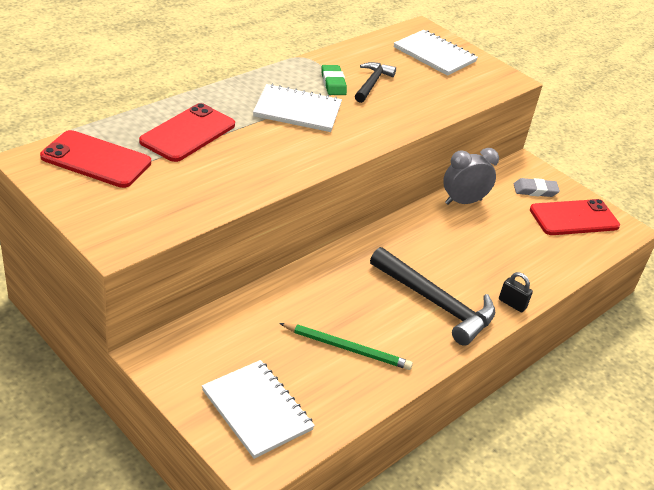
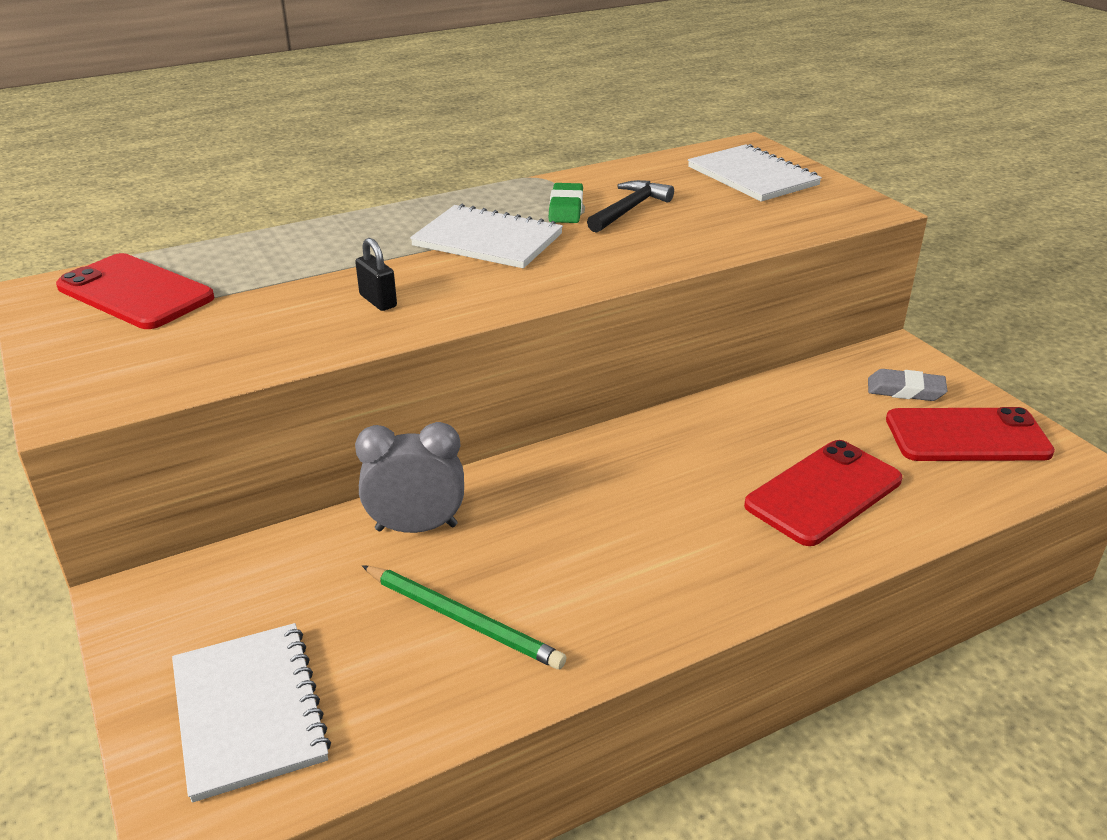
camera: 20 degrees right, 5 degrees down
(188, 133) = (297, 264): red phone -> red phone (823, 493)
(435, 303) = (657, 557): black hammer -> none
(463, 202) = (768, 401): grey clock -> grey clock (416, 527)
(512, 304) = (803, 570): black padlock -> black padlock (378, 301)

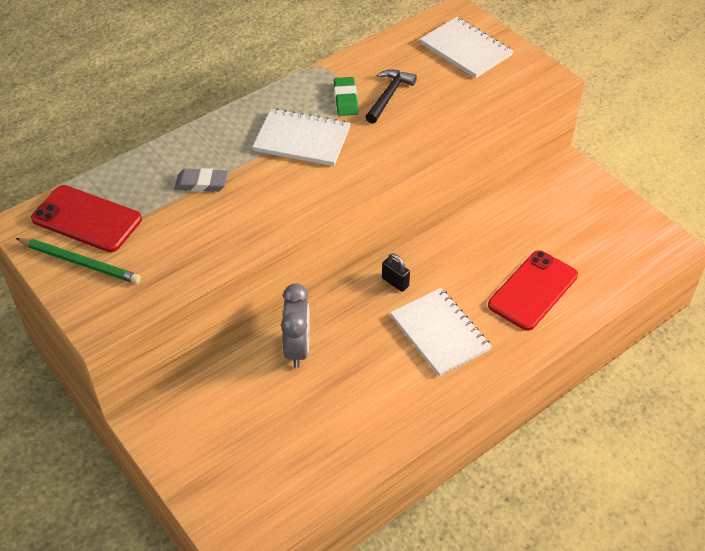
camera: 10 degrees left, 15 degrees up
(249, 711) = (244, 481): white notebook -> white notebook (440, 333)
(378, 301) = (250, 208): black padlock -> black padlock (395, 282)
(416, 527) = (297, 349): grey clock -> grey clock turned 105 degrees clockwise
(463, 619) = (343, 407): green pencil -> green pencil (80, 262)
(905, 390) = (575, 201): grey eraser -> grey eraser (202, 183)
(967, 436) = (614, 235): red phone -> none

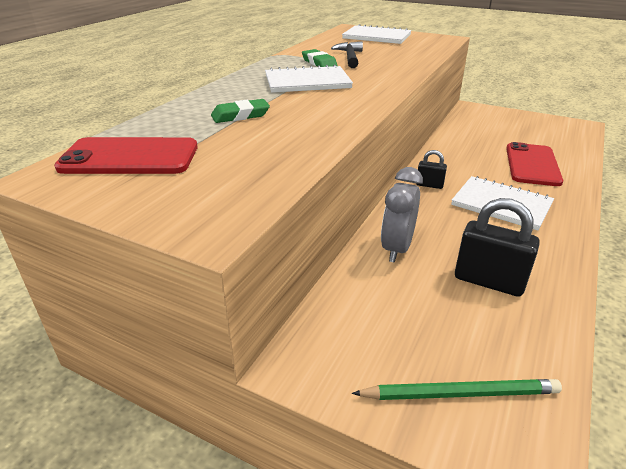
camera: 25 degrees left, 15 degrees down
(80, 262) = (146, 188): green pencil -> green pencil (460, 393)
(202, 183) = (240, 115): grey eraser -> green eraser
(297, 349) = (397, 248): grey clock -> grey clock turned 135 degrees counterclockwise
(341, 410) = (488, 281): none -> black padlock

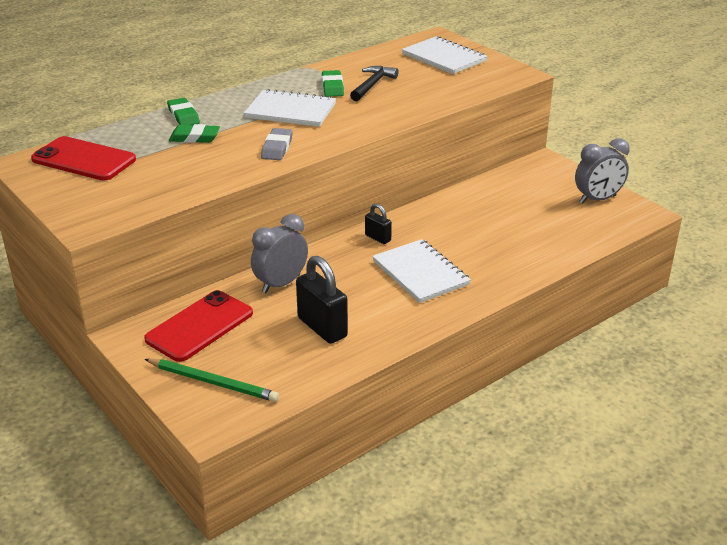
camera: 25 degrees right, 0 degrees up
(205, 101) = (183, 116): none -> green eraser
(336, 109) = (277, 148): none -> grey eraser
(532, 165) = (511, 243): red phone -> red phone (199, 326)
(541, 123) = (597, 199): none -> grey clock

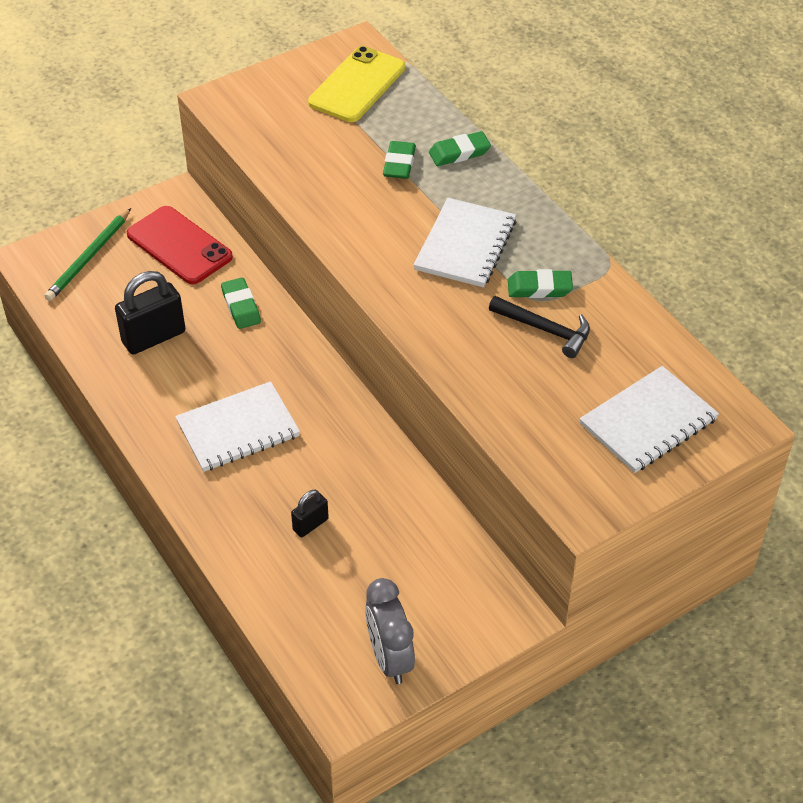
camera: 95 degrees right, 15 degrees up
(84, 159) = (357, 85): red phone -> yellow phone
(277, 148) = (363, 231): grey eraser -> none
(281, 284) = (241, 306): grey clock -> green eraser
(378, 238) = (322, 396): black padlock -> black padlock (310, 524)

